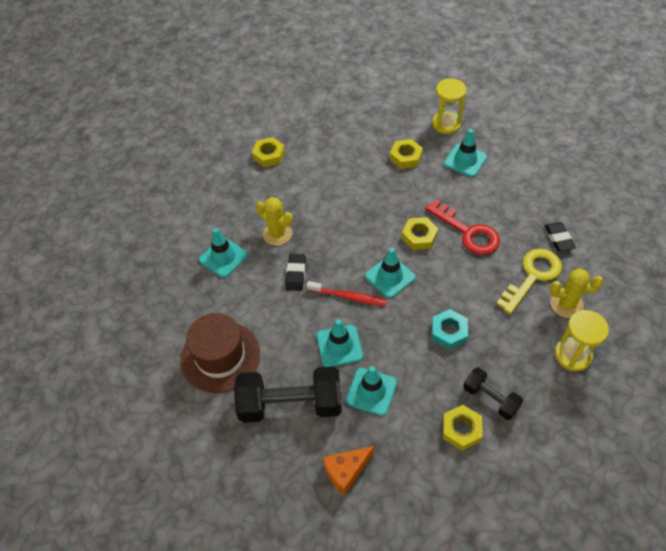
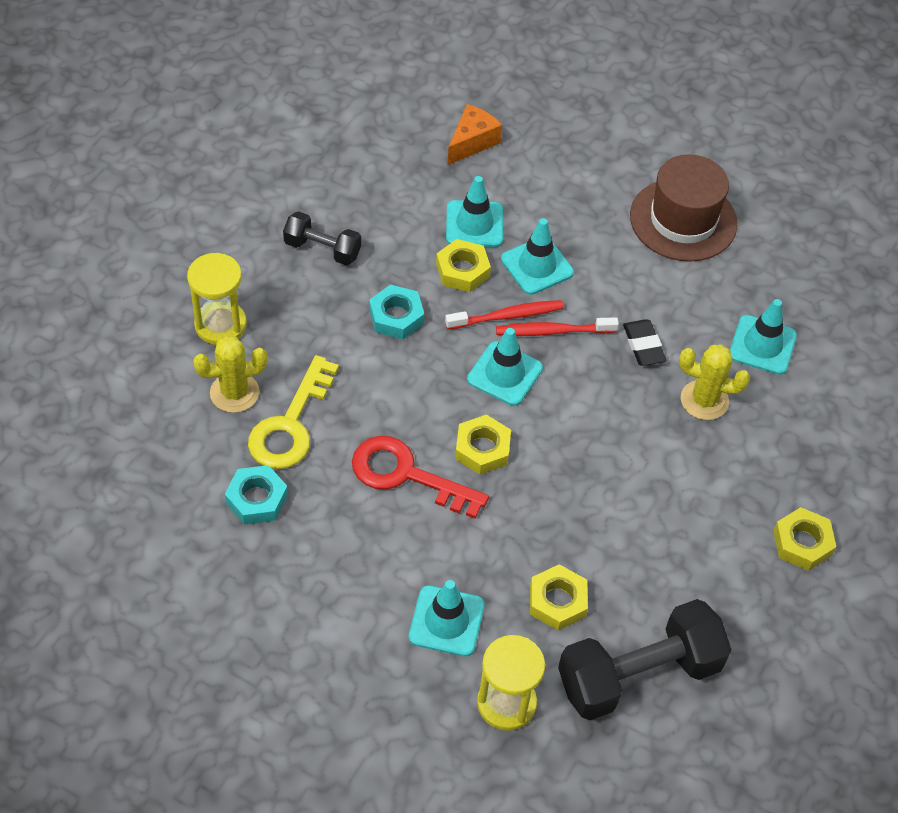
camera: 155 degrees right, 0 degrees up
(290, 404) = (567, 190): black dumbbell -> black dumbbell (639, 675)
(374, 314) = (507, 316): none -> red toothbrush
(461, 429) = (351, 209): yellow nut -> yellow nut (462, 270)
(558, 238) = (257, 499): black eraser -> turquoise nut

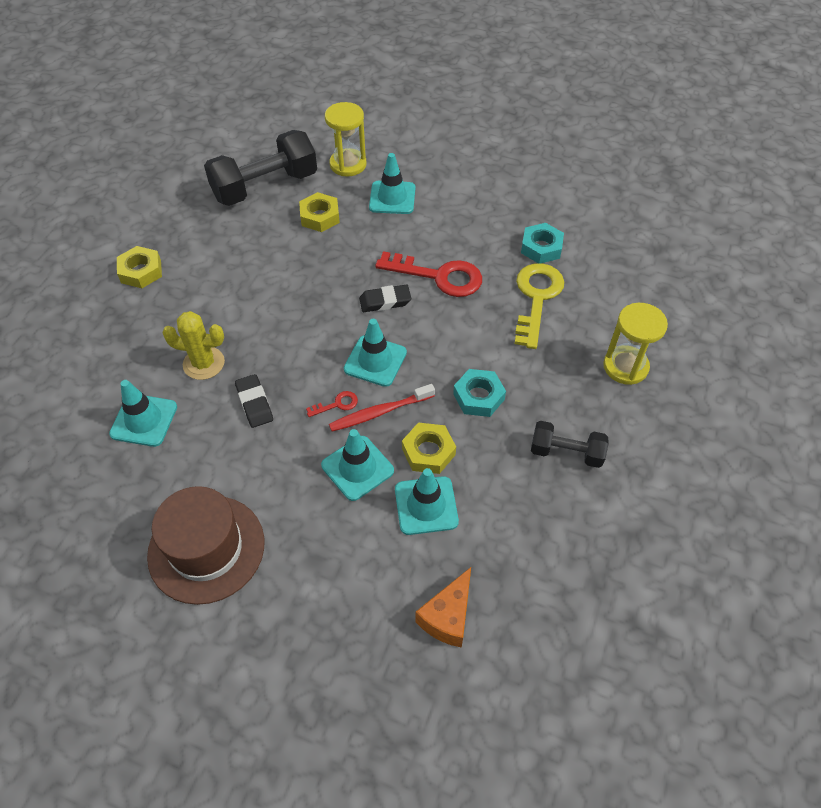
camera: 175 degrees right, 0 degrees up
(234, 393) = (589, 315): yellow cactus -> none
(482, 449) = (385, 301): yellow nut -> black eraser
(553, 331) = (337, 404): red toothbrush -> red key

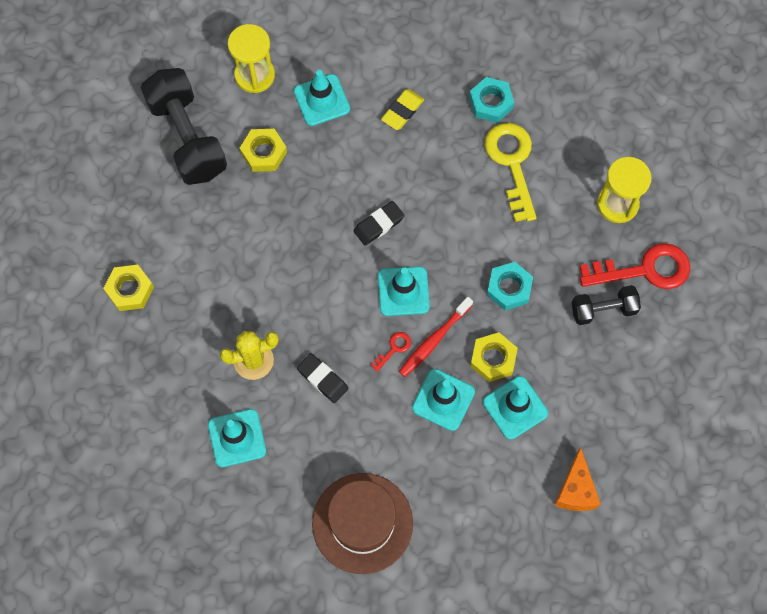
camera: 25 degrees left, 15 degrees up
(265, 186) = (187, 138): black dumbbell -> black dumbbell turned 60 degrees counterclockwise
(439, 276) = (413, 176): red key -> red key (644, 270)
(457, 227) = (402, 111): none -> yellow eraser

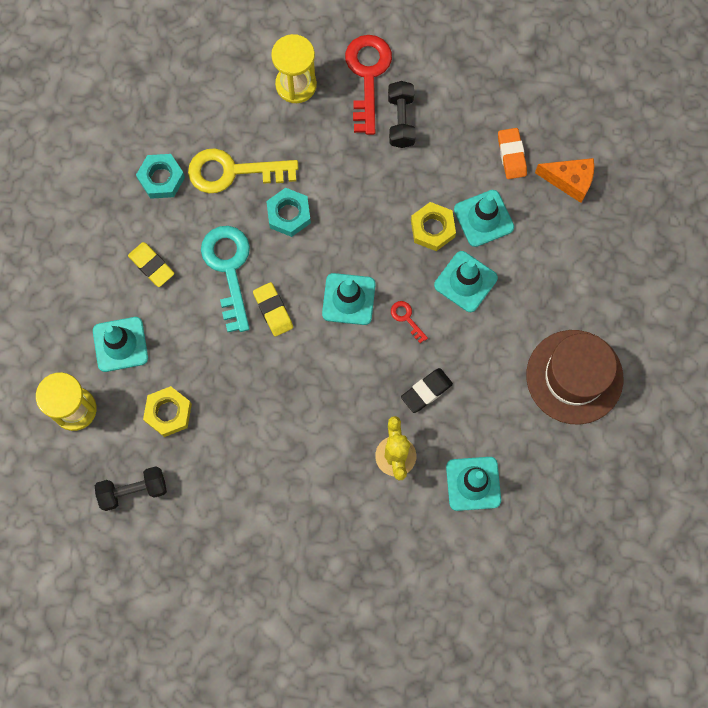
camera: 80 degrees left, 5 degrees up
(130, 290) = (296, 573): yellow nut -> none
(187, 138) = (133, 490): black dumbbell -> black dumbbell, size x0.55
(379, 225) = (273, 310): black eraser -> yellow eraser
(412, 178) = (229, 269): none -> turquoise key
(434, 340) = (404, 279): red toothbrush -> none
(509, 288) = (363, 200): turquoise nut -> turquoise nut (289, 214)
(591, 426) = (511, 155): none -> orange eraser

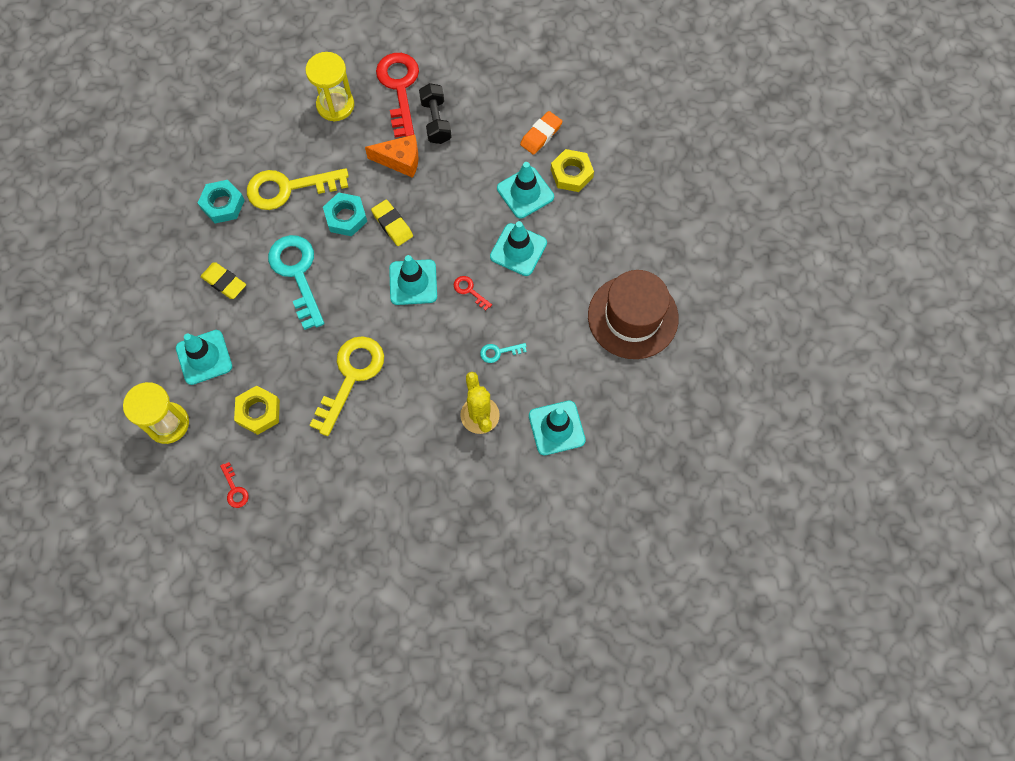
camera: 10 degrees left, 5 degrees down
(133, 490) = (234, 489): black dumbbell -> red key
(269, 391) = (351, 377): none -> yellow key
(273, 310) = (344, 303): yellow eraser -> yellow eraser (392, 224)
(426, 391) = (499, 352): black eraser -> turquoise key
(432, 228) = (480, 209): yellow nut -> yellow nut (571, 173)
(511, 155) = (541, 135): orange eraser -> orange eraser turned 60 degrees clockwise
(569, 181) = (597, 149): orange cheese -> orange cheese (400, 160)

